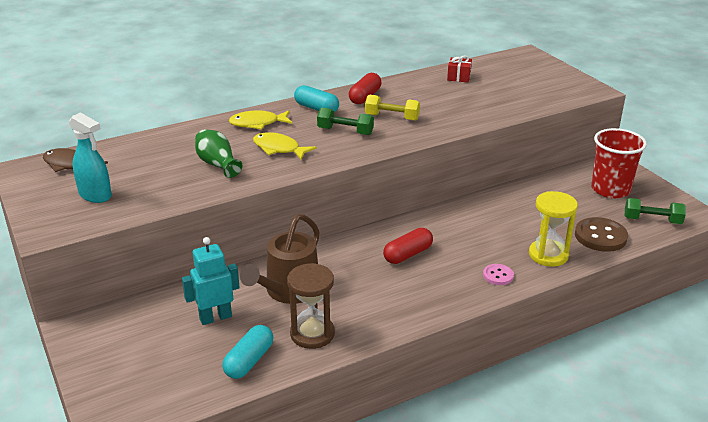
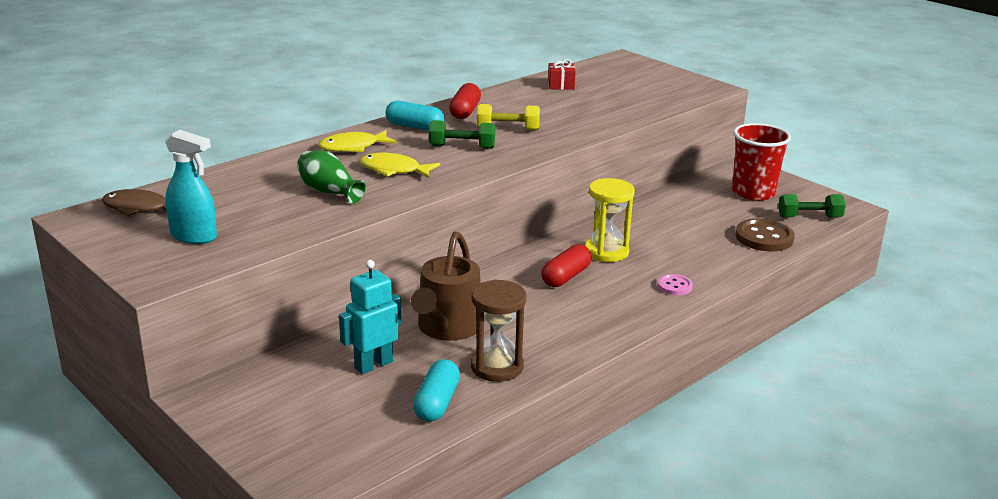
camera: 15 degrees left, 5 degrees down
(548, 255) = (718, 261): yellow hourglass -> yellow hourglass (606, 252)

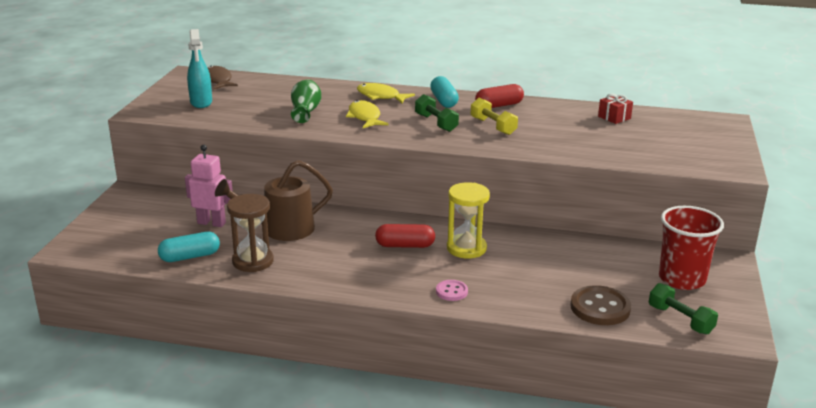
camera: 55 degrees right, 0 degrees up
(373, 365) = (211, 223): turquoise robot -> pink robot

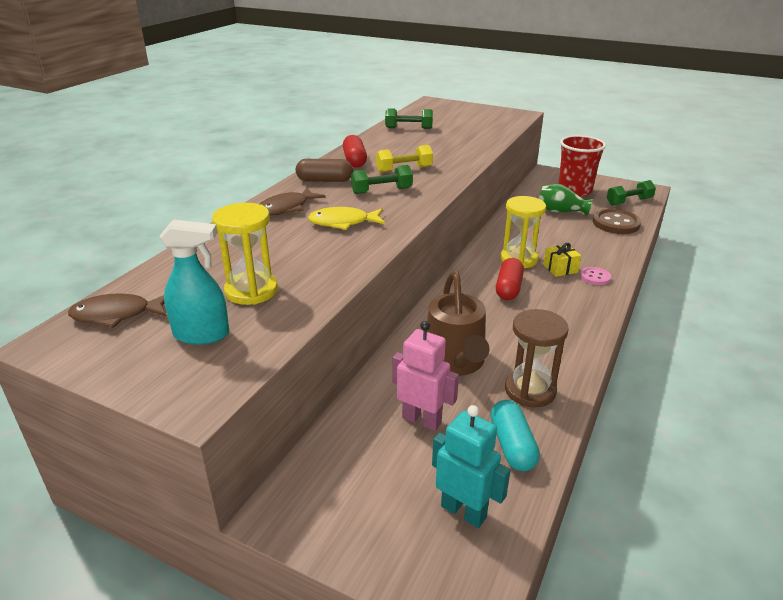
camera: 75 degrees left, 5 degrees up
(130, 243) = (464, 511): none -> turquoise robot
(211, 223) = (422, 420): pink robot -> pink robot turned 90 degrees clockwise
(253, 105) = (251, 291): none -> yellow hourglass
(305, 112) = (302, 255): green vase -> green vase (560, 211)
(380, 96) = (286, 208): yellow fish -> brown fish
(444, 101) = (325, 180): turquoise capsule -> brown capsule
(459, 271) = (560, 268): none -> yellow gift
(614, 117) = (409, 128): red gift -> green dumbbell

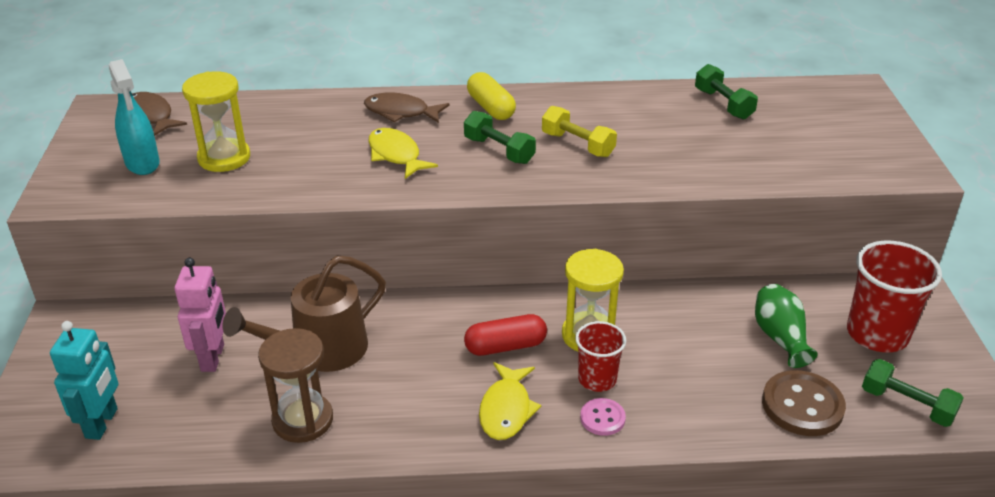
camera: 60 degrees right, 5 degrees up
(325, 180) = (491, 108): brown capsule -> yellow capsule
(354, 160) = (567, 105): red capsule -> none
(512, 445) = (205, 430): turquoise capsule -> none
(560, 268) = (597, 379): yellow gift -> red cup
(569, 305) = (506, 409): none -> yellow fish

